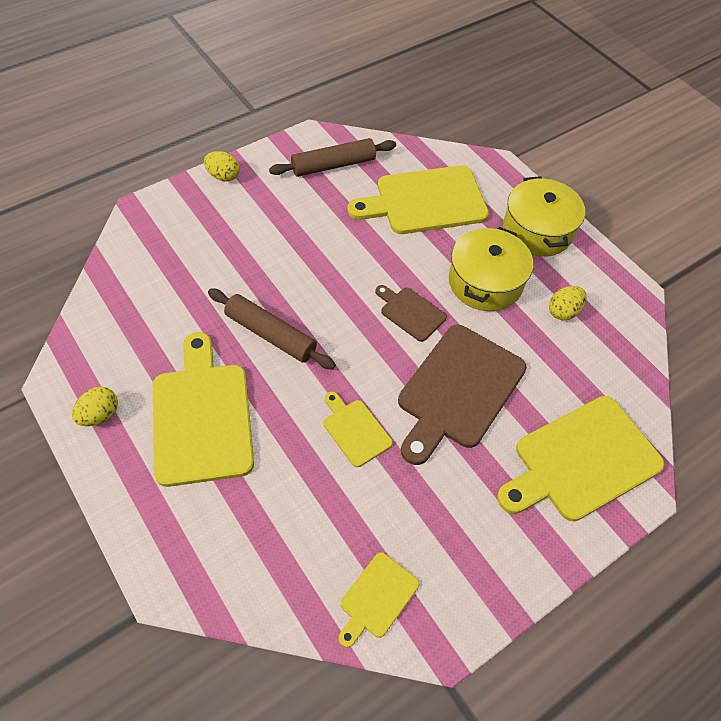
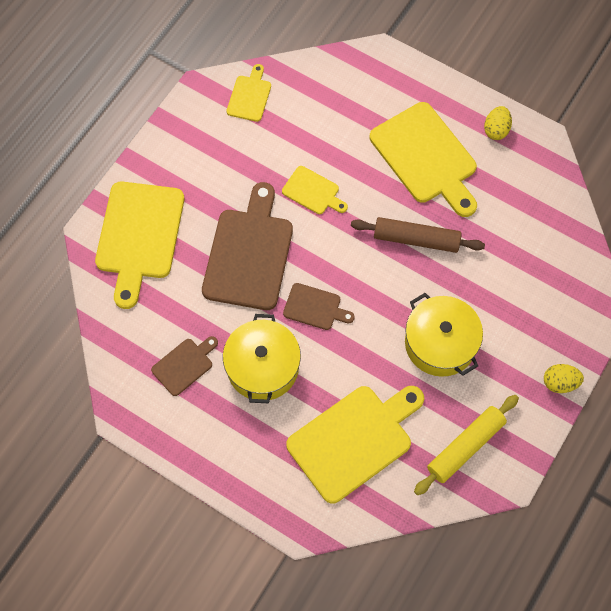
camera: 160 degrees right, 10 degrees up
(333, 165) = (465, 447): brown rolling pin -> yellow rolling pin
(537, 230) = (232, 451): yellow pot -> yellow pot (440, 343)
(563, 312) = (184, 365): yellow egg -> brown cutting board
(581, 460) = (139, 236): yellow cutting board -> yellow cutting board turned 150 degrees clockwise

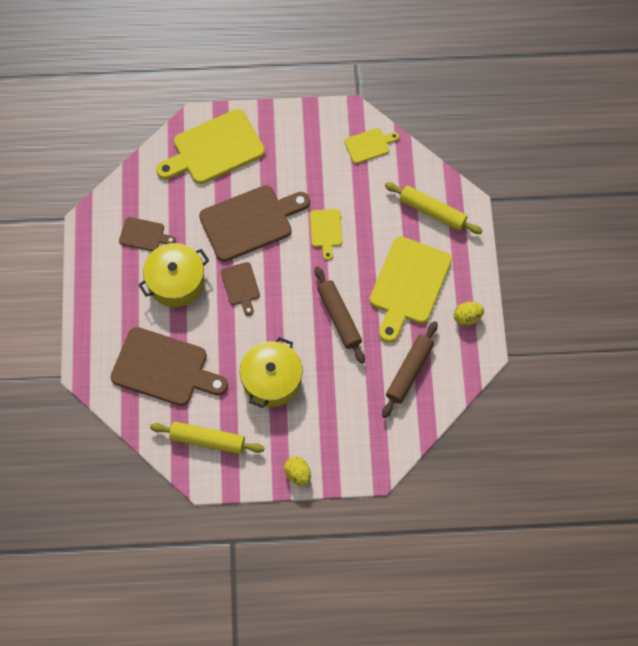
camera: 55 degrees right, 0 degrees up
(354, 440) = (164, 368): yellow cutting board -> brown cutting board
(364, 88) = (432, 211): none -> yellow rolling pin
(517, 214) = (409, 371): none -> brown rolling pin

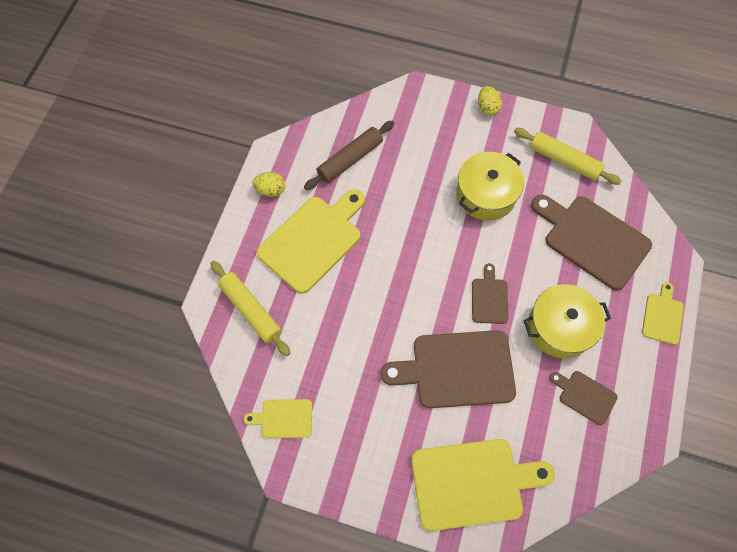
camera: 160 degrees left, 0 degrees up
(326, 231) = (375, 329): yellow cutting board -> yellow cutting board (662, 316)
(339, 317) = (398, 231): brown rolling pin -> none

